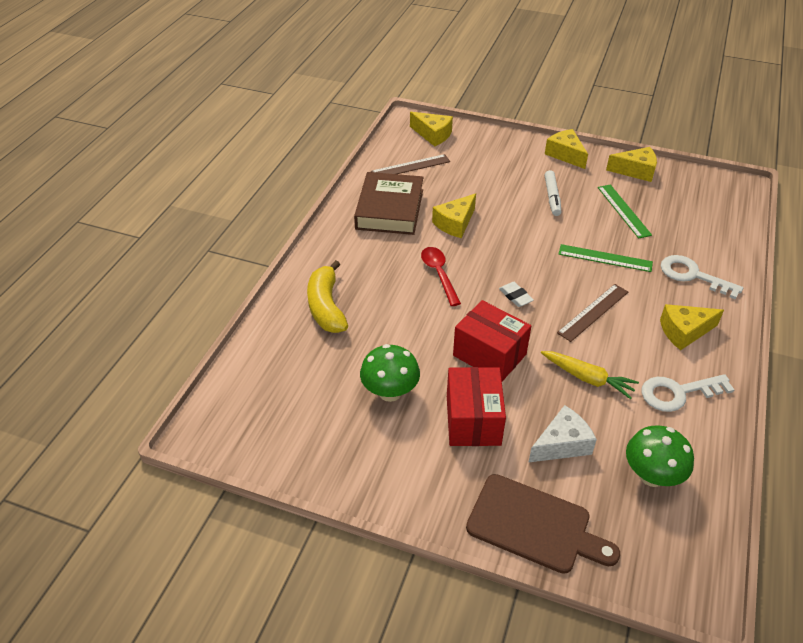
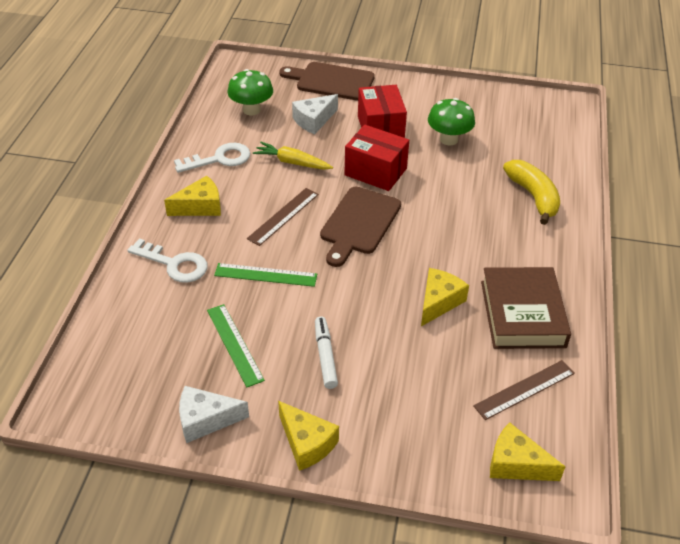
camera: 170 degrees right, 0 degrees up
(439, 274) = (439, 238): red spoon -> none
(515, 296) = (359, 223): white eraser -> brown cutting board
(635, 171) = (205, 420): yellow cheese -> white cheese

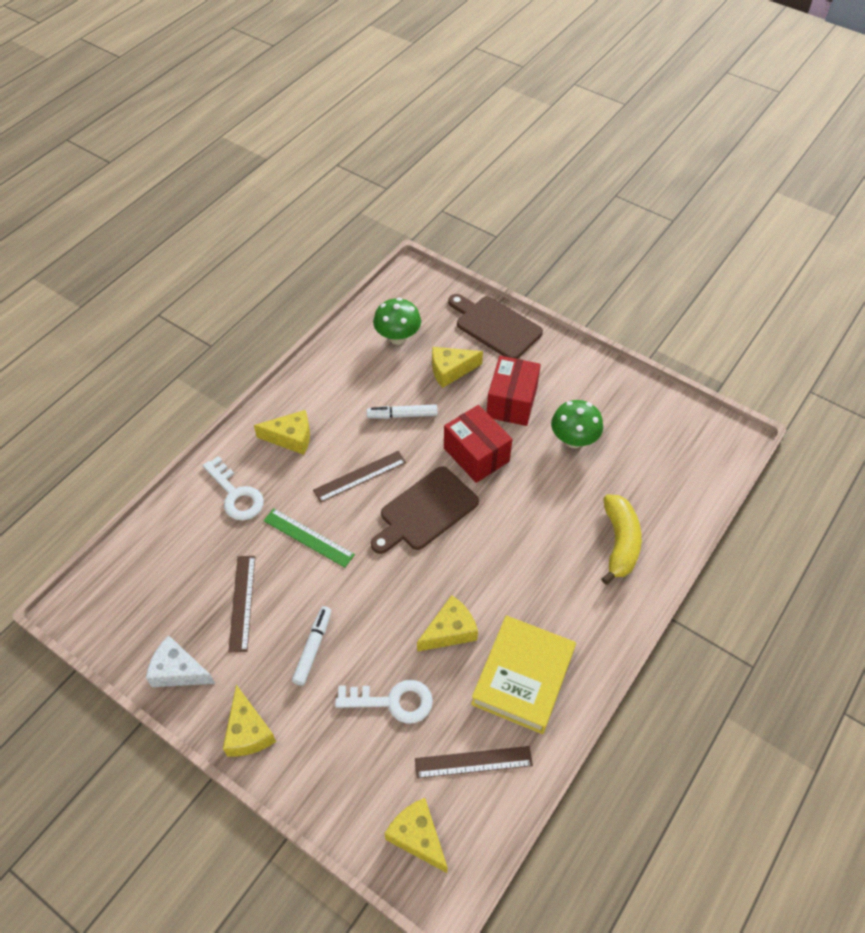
camera: 25 degrees right, 10 degrees up
(219, 159) = (336, 388): white key -> white key (392, 701)
(234, 344) = (242, 602): green ruler -> brown ruler
(292, 162) = (402, 415): yellow carrot -> white marker
(314, 120) = (450, 370): white cheese -> yellow cheese
(522, 314) = (522, 677): brown book -> yellow book

